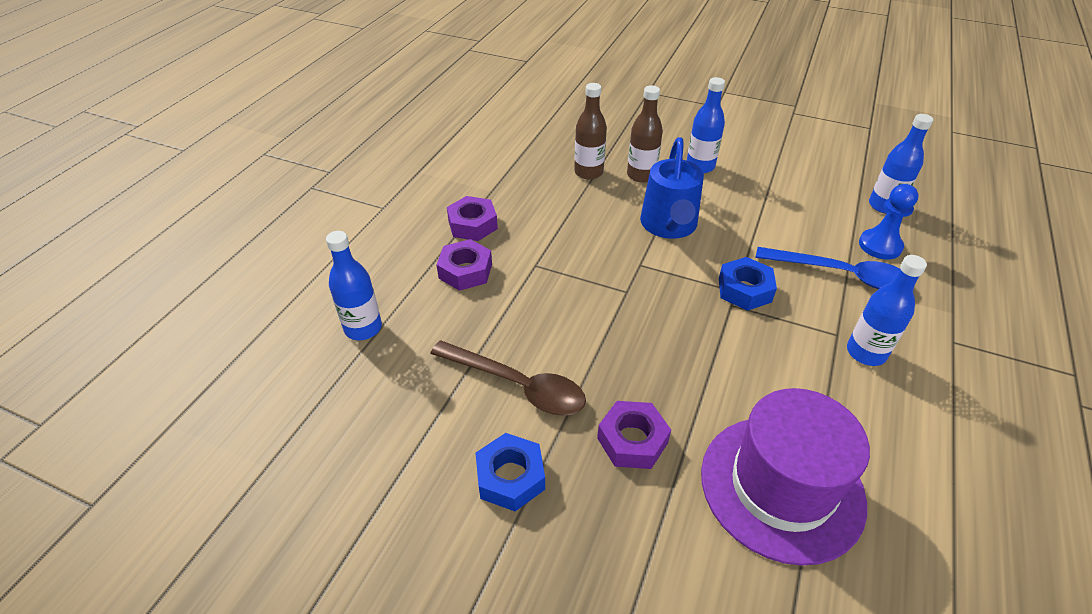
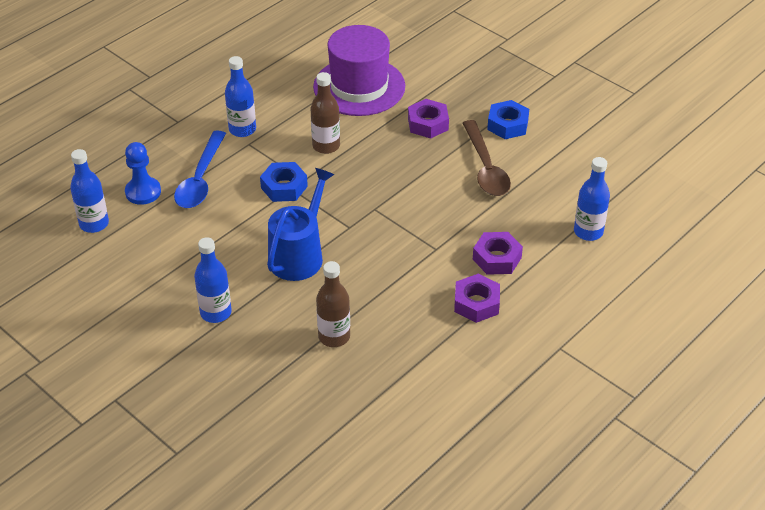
camera: 160 degrees left, 0 degrees up
(517, 385) = (485, 168): brown spoon -> brown spoon turned 150 degrees counterclockwise
(641, 175) = (283, 318): brown bottle -> brown bottle (326, 146)
(841, 274) = (200, 179): blue spoon -> blue spoon turned 120 degrees counterclockwise

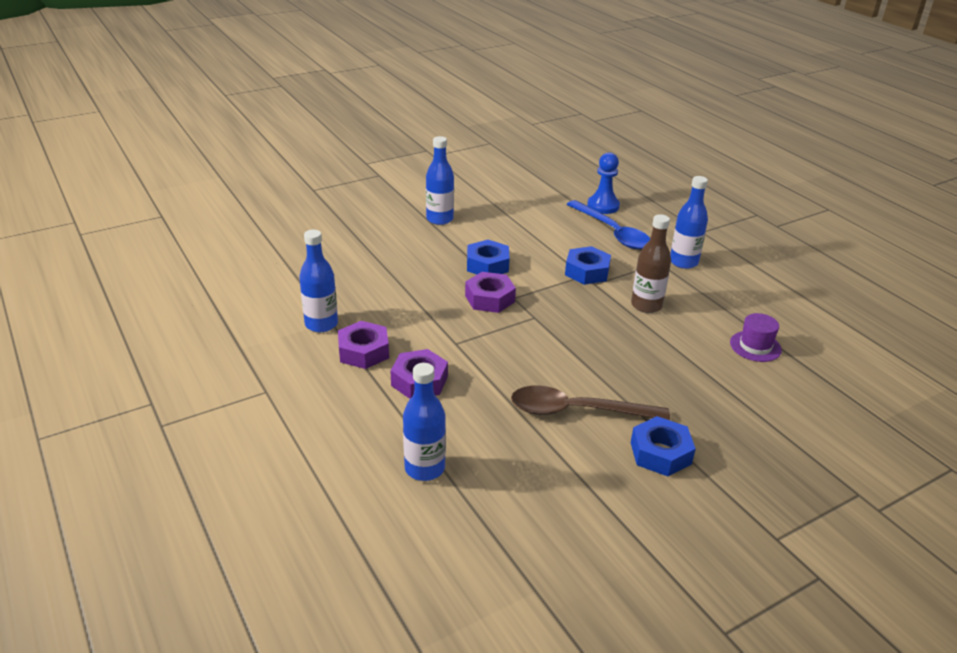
camera: 105 degrees right, 10 degrees down
(94, 224) = (570, 184): blue bottle -> blue bottle (321, 324)
(200, 179) = (612, 232): blue spoon -> blue spoon turned 150 degrees counterclockwise
(299, 255) = (487, 265): blue watering can -> blue nut
(334, 336) = (376, 266): brown bottle -> none
(359, 87) = (755, 346): purple hat -> purple hat, size x0.43
(428, 124) = (674, 384): purple nut -> purple nut (489, 298)

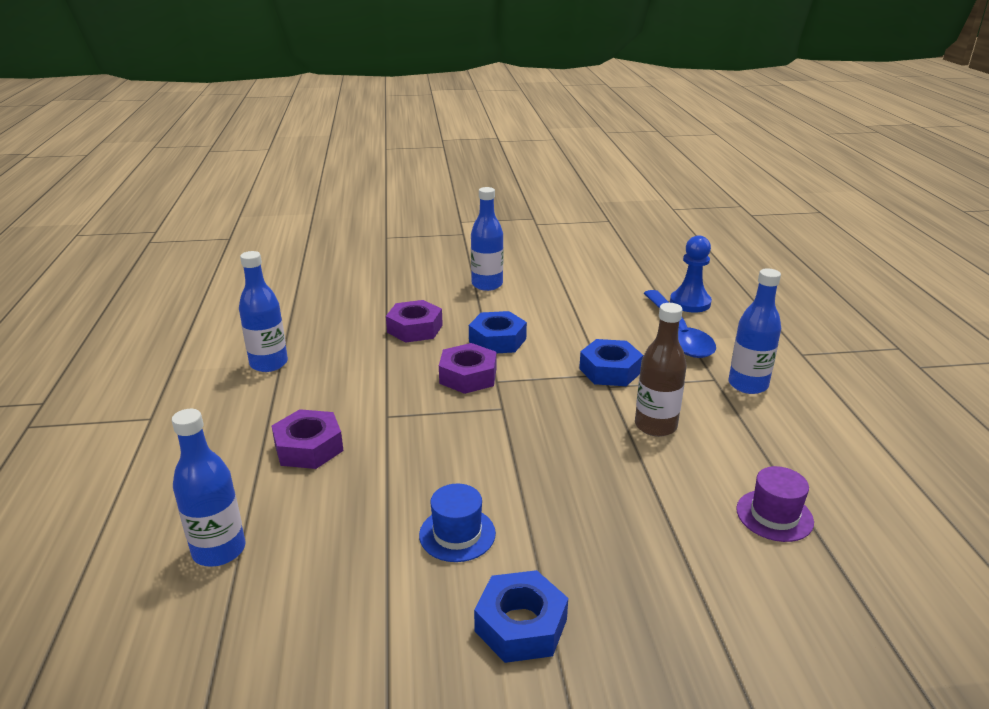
camera: 25 degrees right, 5 degrees down
(363, 351) = (282, 401): purple nut -> purple nut (414, 328)
(577, 411) = (457, 534): brown spoon -> blue hat

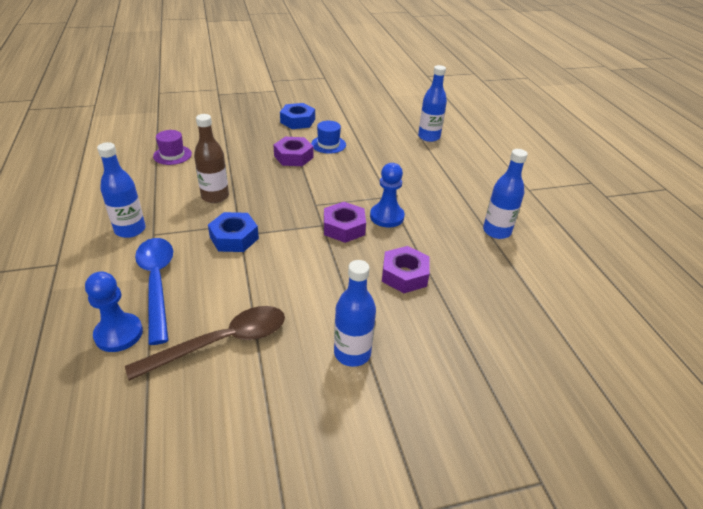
camera: 170 degrees right, 10 degrees up
(309, 447) = (422, 177): purple nut -> purple nut (293, 157)
(404, 387) = (387, 216): none -> blue pawn
(497, 340) = (327, 265): blue nut -> none
(598, 294) = (221, 342): none -> brown spoon

